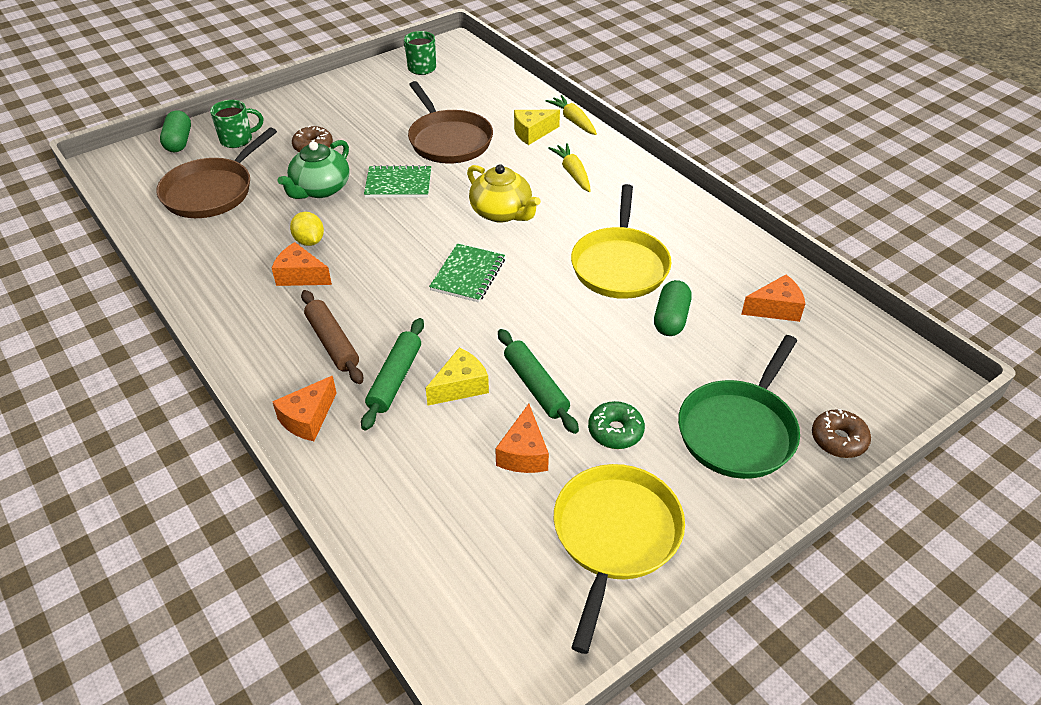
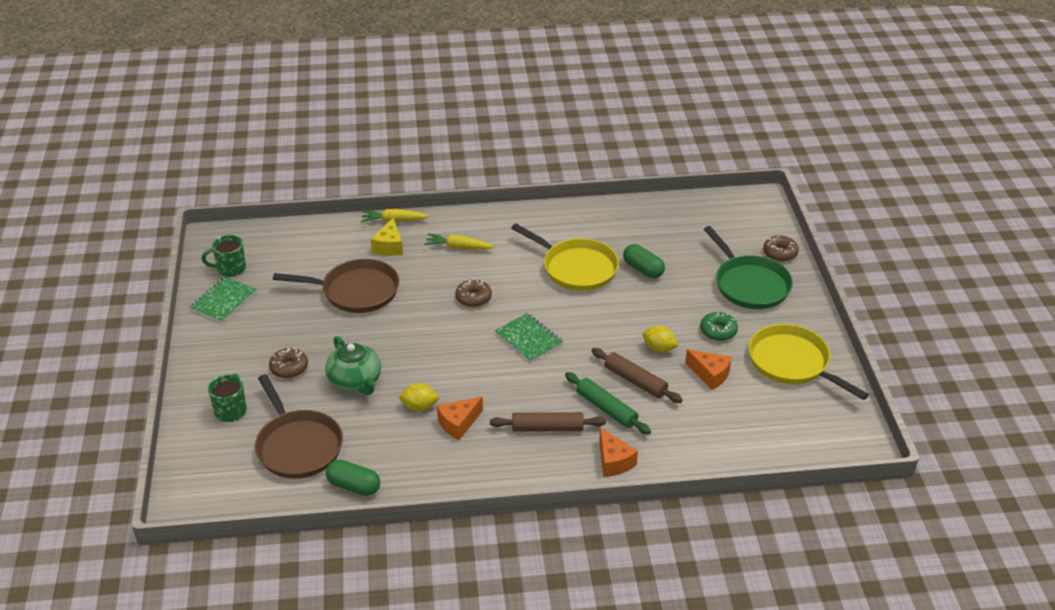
camera: 60 degrees left, 5 degrees down
(179, 142) = (195, 449): green capsule -> green capsule (354, 486)
(398, 184) = (389, 337): green notebook -> green notebook (224, 301)
(460, 386) = (635, 381): yellow cheese -> brown rolling pin
(502, 212) = (473, 298): yellow teapot -> brown donut
(536, 386) = (659, 349): green rolling pin -> yellow lemon
(775, 309) = (666, 225): orange cheese -> none

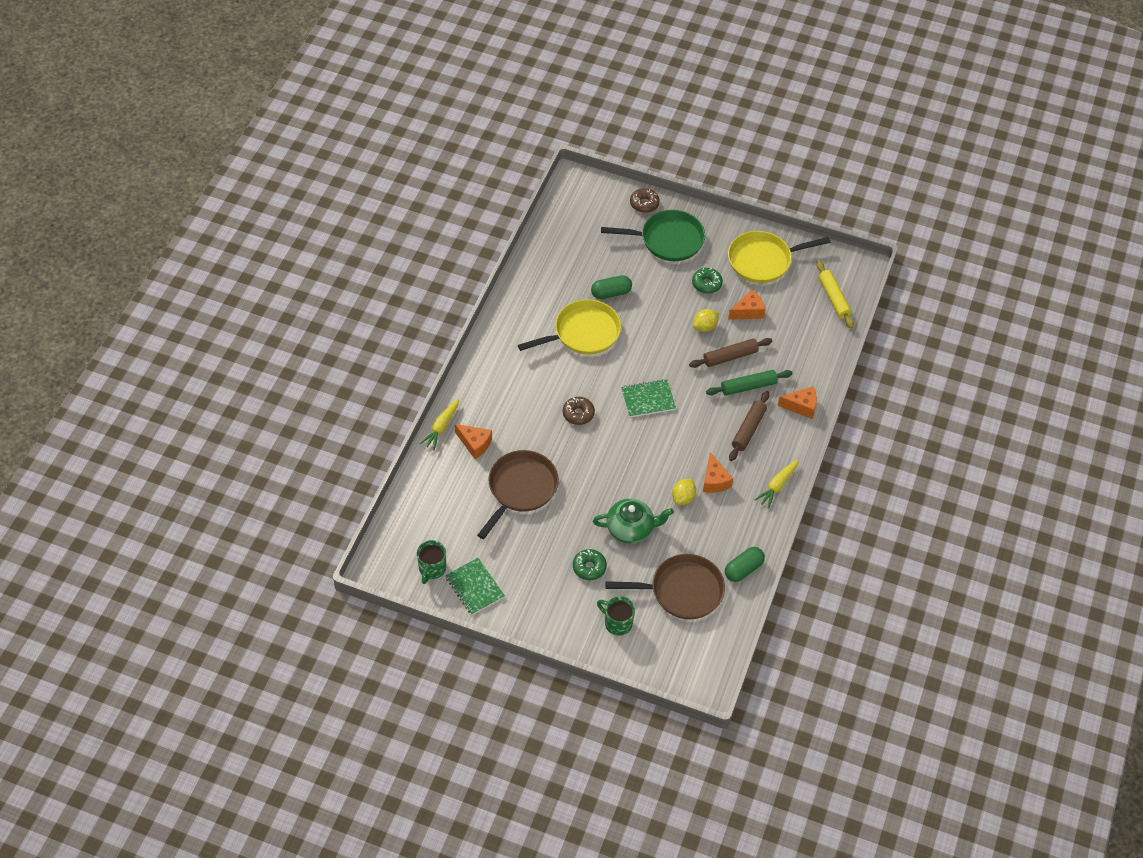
camera: 65 degrees left, 15 degrees up
(289, 368) = (589, 567): brown donut -> green donut
(389, 246) = (475, 444): yellow cheese -> orange cheese
(458, 247) = (507, 397): yellow carrot -> yellow carrot (777, 486)
(794, 439) = (833, 298): none -> yellow rolling pin

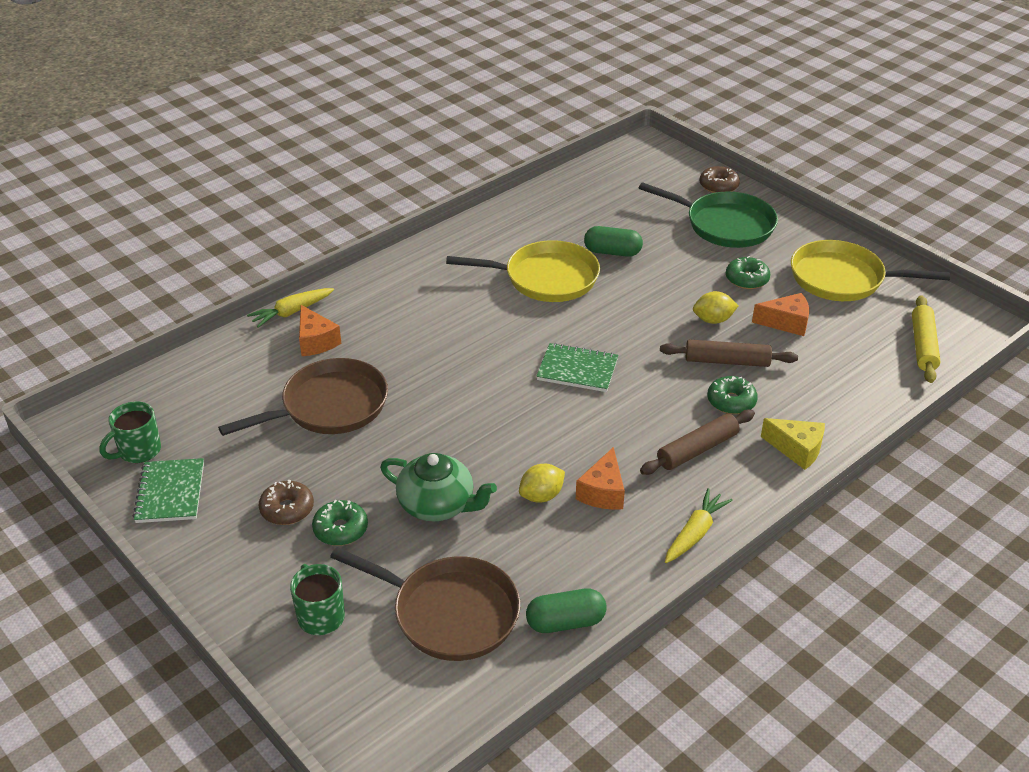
camera: 30 degrees right, 15 degrees down
(578, 414) = (472, 354): brown donut -> brown donut (287, 509)
(748, 386) = (731, 401): green rolling pin -> green donut
(777, 486) = (695, 533): yellow carrot -> yellow carrot turned 150 degrees clockwise
(801, 406) = (797, 449): orange cheese -> yellow cheese

